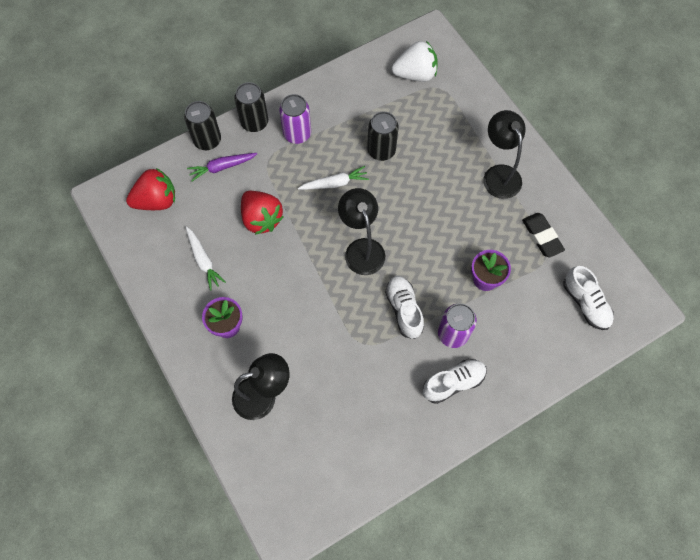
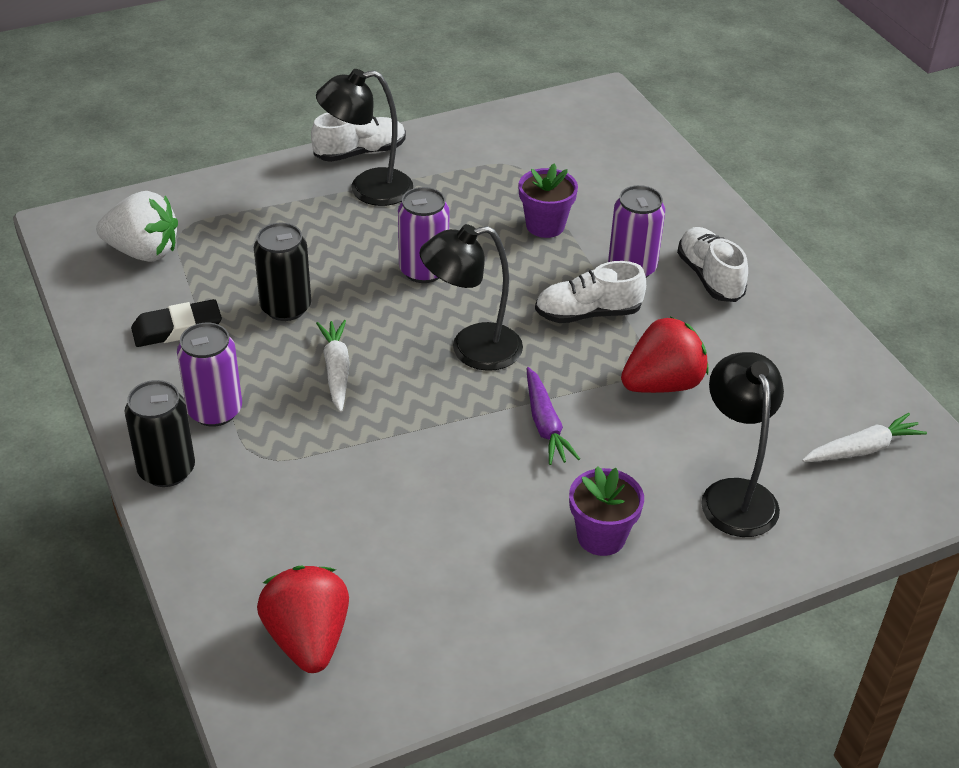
camera: 85 degrees left, 25 degrees down
(203, 260) = (461, 566): white carrot -> white carrot (862, 449)
(207, 140) = (184, 546): black can -> none
(222, 167) = (257, 526): purple carrot -> purple carrot (545, 424)
(261, 219) = (387, 474): red strawberry -> red strawberry (662, 384)
(415, 74) = (143, 252): white strawberry -> white strawberry turned 105 degrees clockwise
(427, 215) = (423, 270): none -> purple can
(542, 236) = (483, 164): black eraser -> black eraser (177, 329)
(585, 303) = (592, 143): white shoe -> white shoe (360, 153)

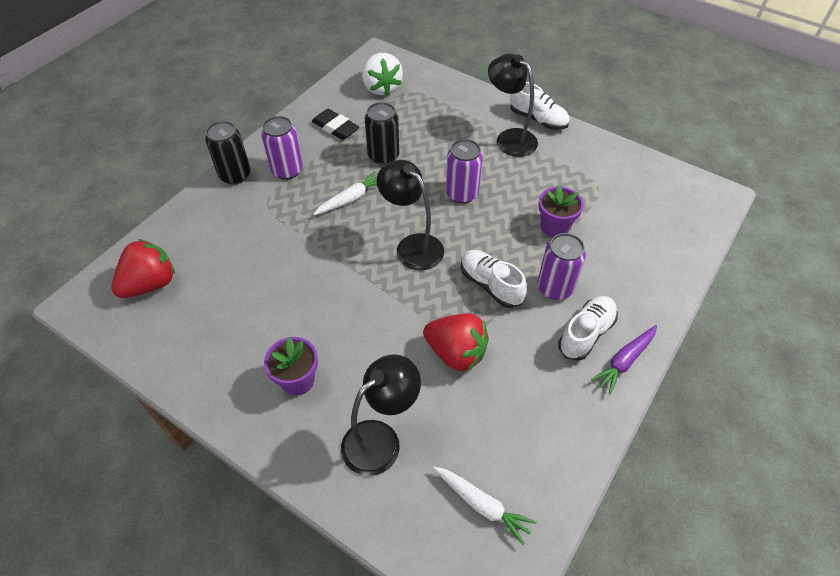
camera: 60 degrees right, 10 degrees up
(545, 424) = (374, 309): purple carrot -> purple carrot (624, 361)

